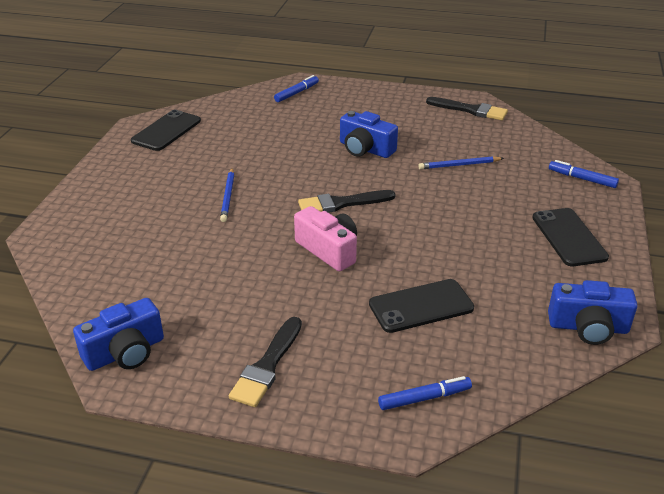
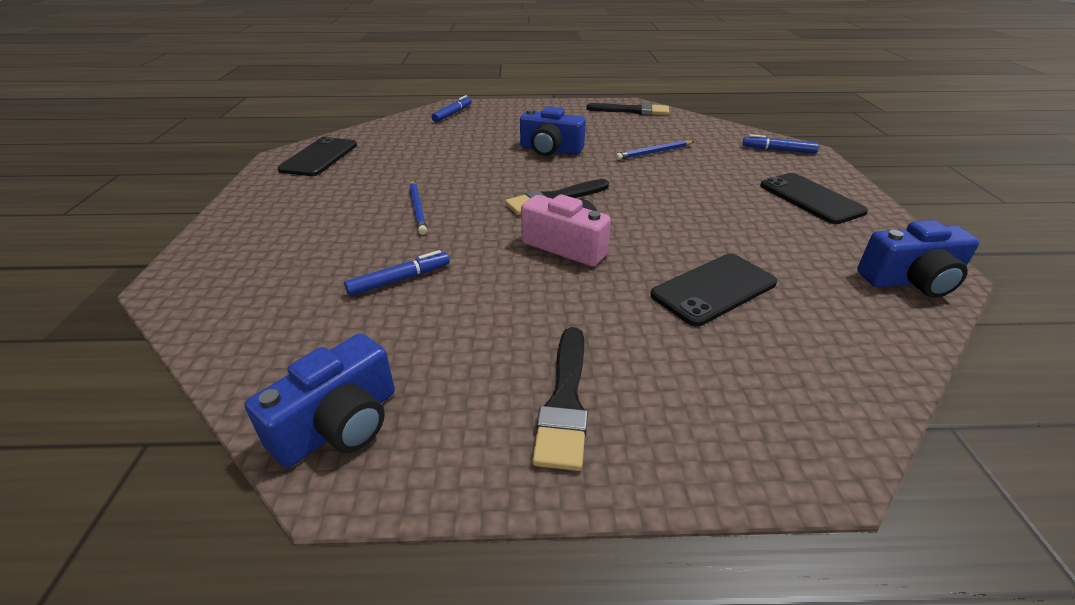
camera: 15 degrees left, 0 degrees up
(424, 398) = (802, 403): blue marker -> blue marker (400, 280)

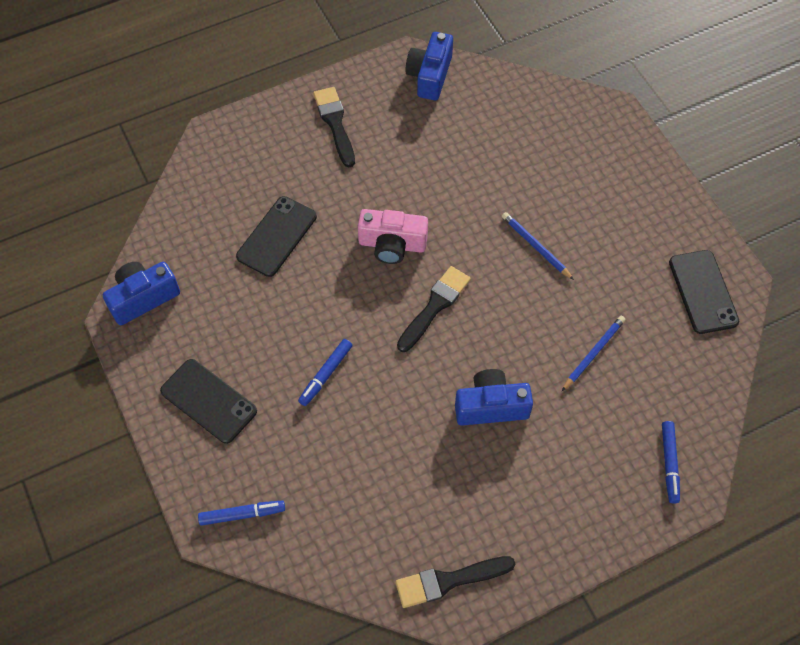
camera: 155 degrees right, 25 degrees up
(400, 280) = (481, 167): blue marker -> blue marker (325, 374)
(654, 152) = (378, 447): blue pencil -> blue pencil (593, 353)

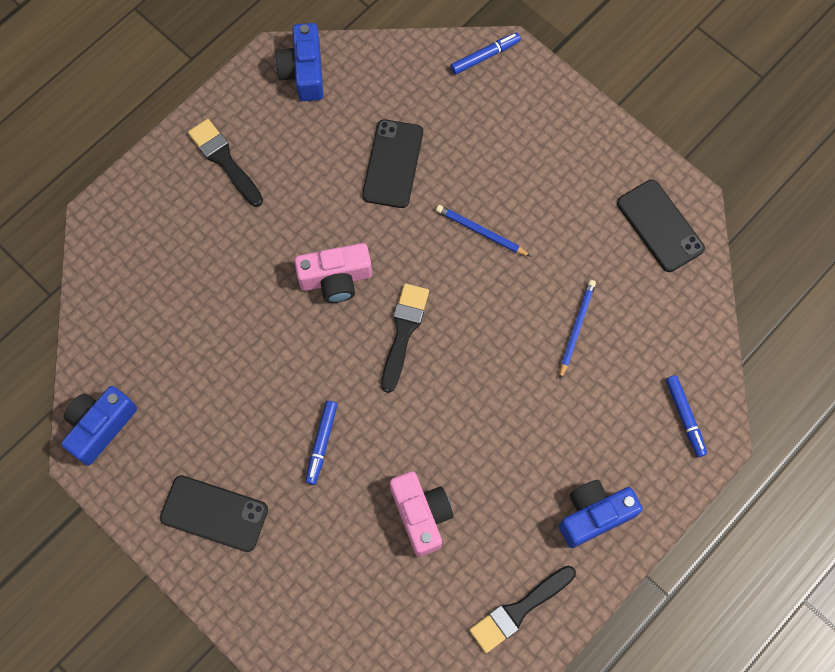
camera: 20 degrees left, 10 degrees up
(242, 514) = (295, 618): blue marker -> blue marker (485, 56)
(277, 236) = (213, 310): black phone -> black phone (392, 164)
(390, 465) = (421, 515): none -> pink camera
(491, 406) = (496, 419): blue camera -> blue camera (594, 515)

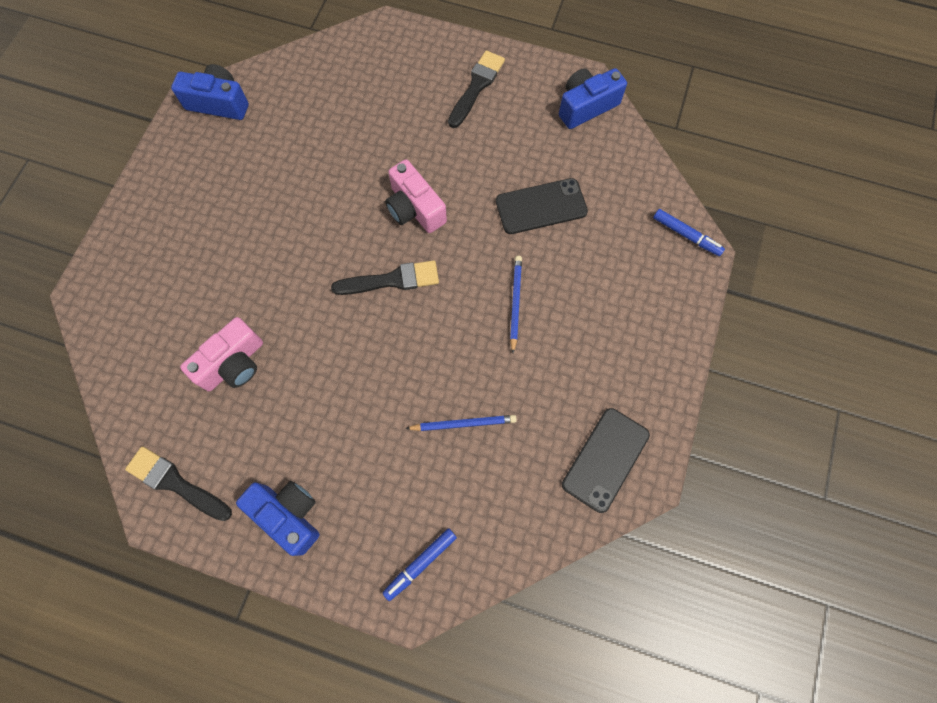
camera: 65 degrees right, 0 degrees up
(214, 513) = (178, 208): black phone -> none
(321, 443) = (266, 260): blue marker -> none

